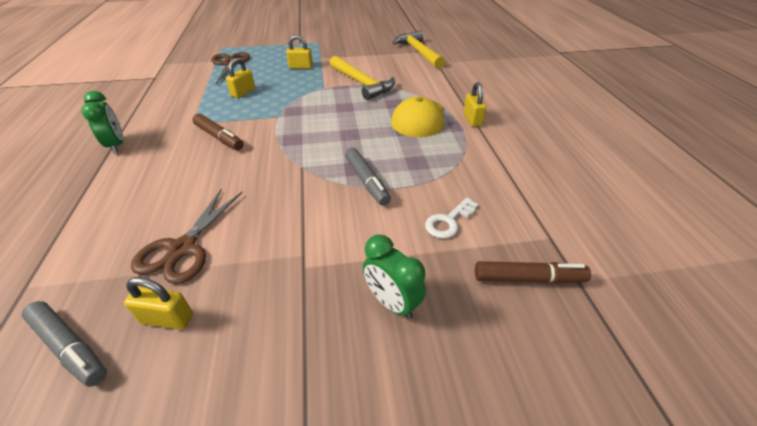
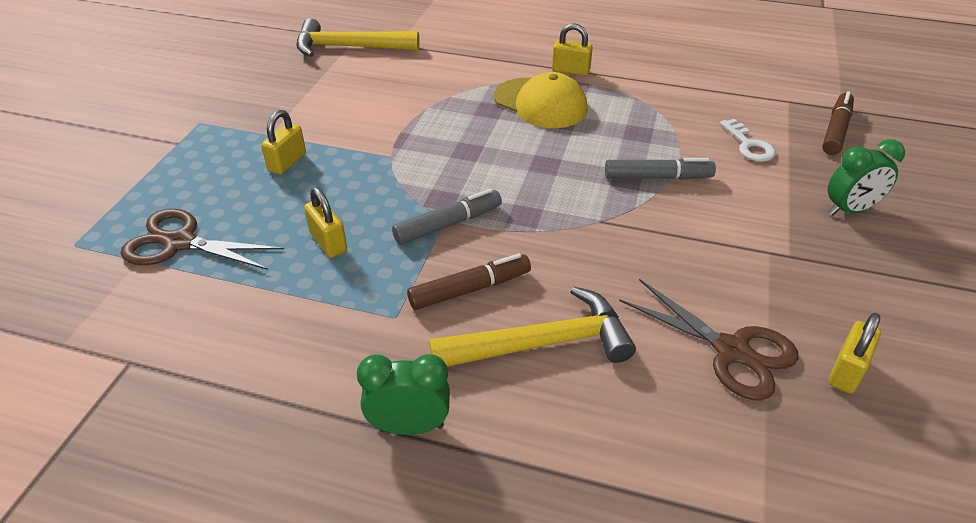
camera: 65 degrees left, 0 degrees up
(70, 347) = (877, 461): grey marker -> grey marker (448, 224)
(362, 83) = (406, 119): yellow hammer -> yellow hammer (541, 343)

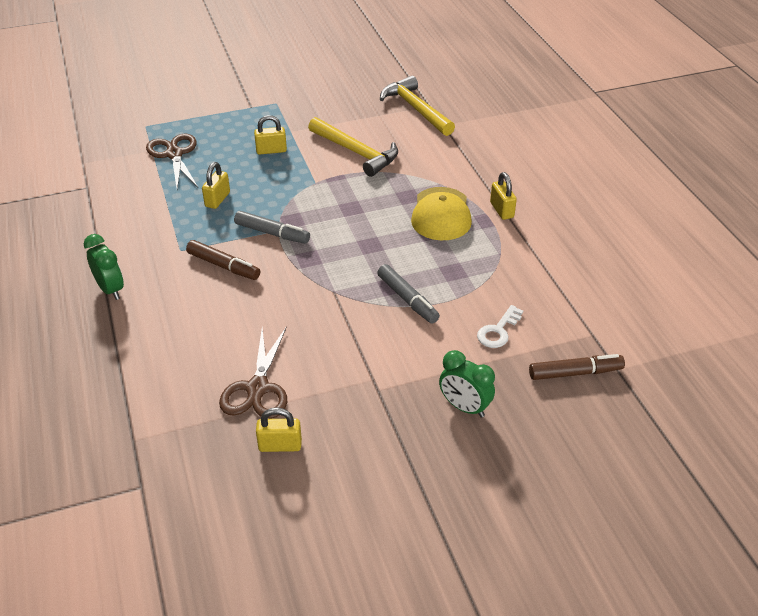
camera: 55 degrees right, 0 degrees up
(541, 343) = (202, 310): yellow hammer -> yellow hammer (356, 152)

